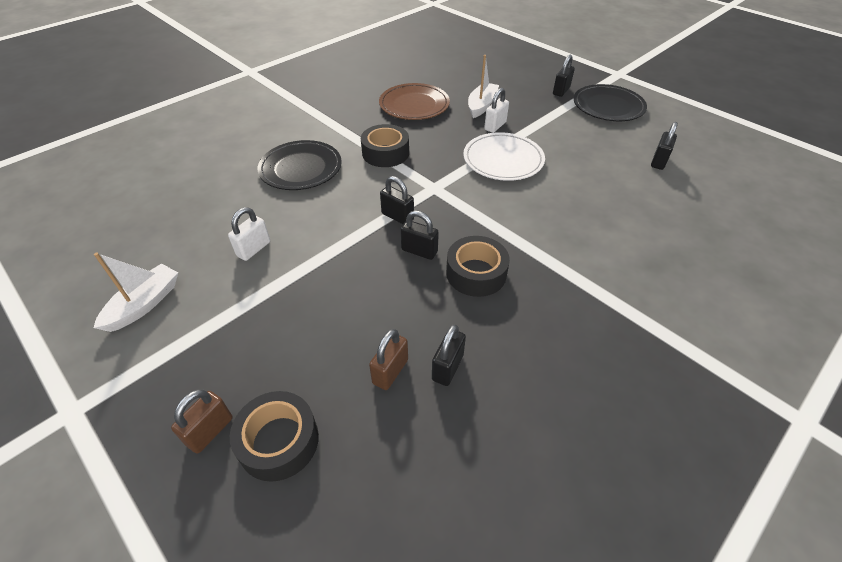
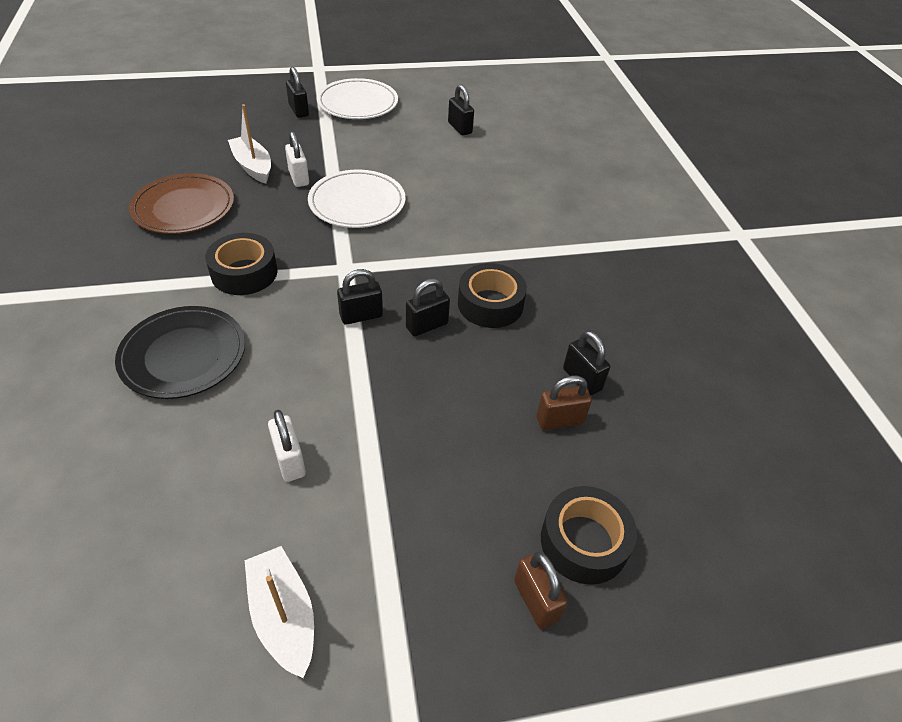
camera: 60 degrees left, 0 degrees up
(390, 371) = (559, 420): brown padlock -> brown padlock turned 75 degrees counterclockwise
(608, 106) = (358, 103): black plate -> white plate

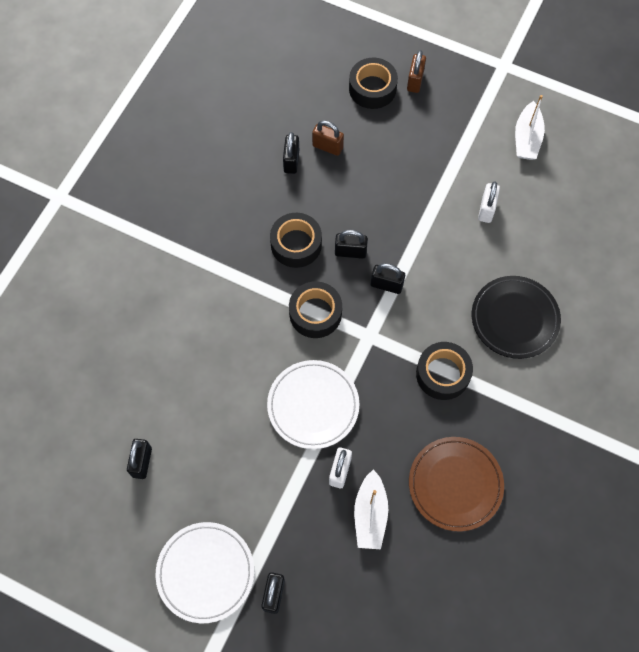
camera: 140 degrees left, 20 degrees up
(415, 260) = (315, 313): none -> black tape

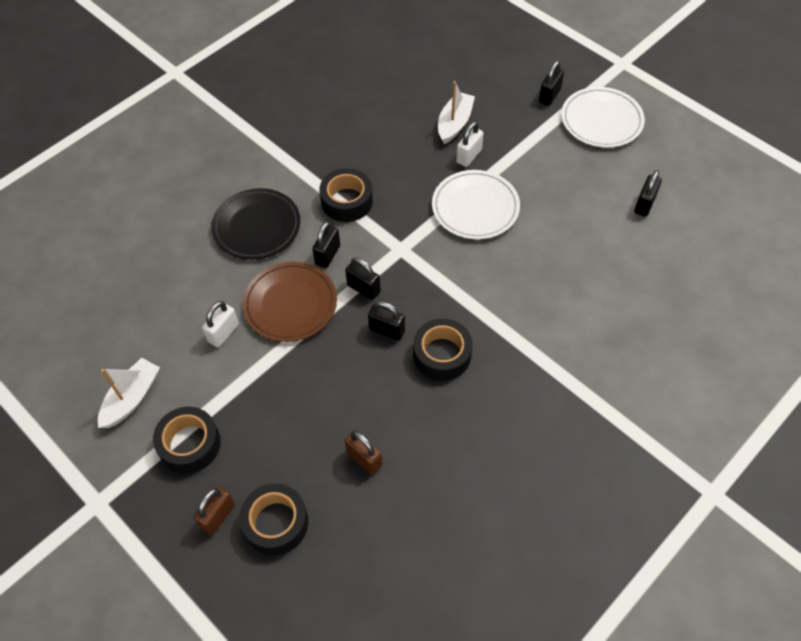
camera: 160 degrees left, 10 degrees down
(291, 161) = (414, 453): black padlock -> black padlock (327, 255)
(315, 313) = (445, 282): black tape -> black tape (190, 444)
(455, 484) = (376, 125): brown plate -> brown plate (290, 304)

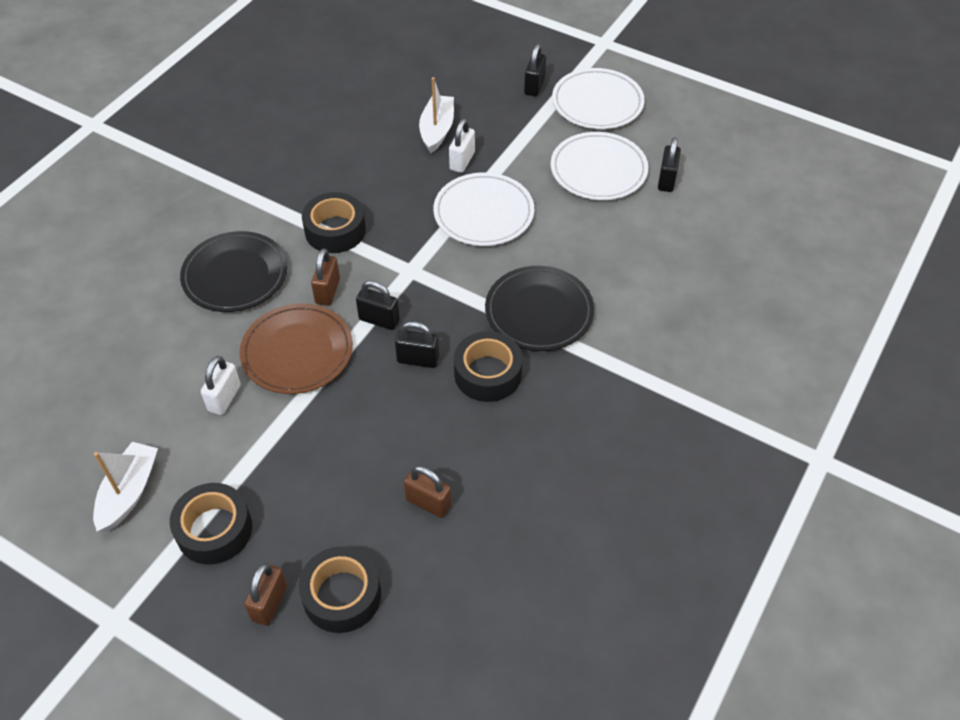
camera: 15 degrees left, 5 degrees down
(327, 255) = (327, 291): black padlock -> brown padlock
(500, 307) = (539, 312): none -> black plate
(586, 184) = (598, 170): none -> white plate

